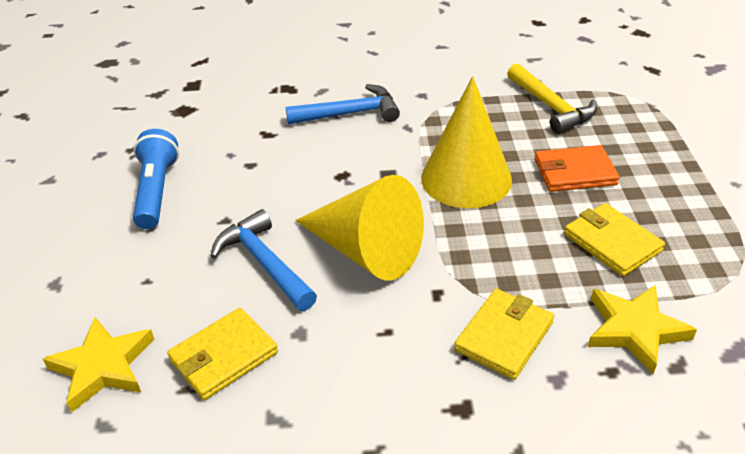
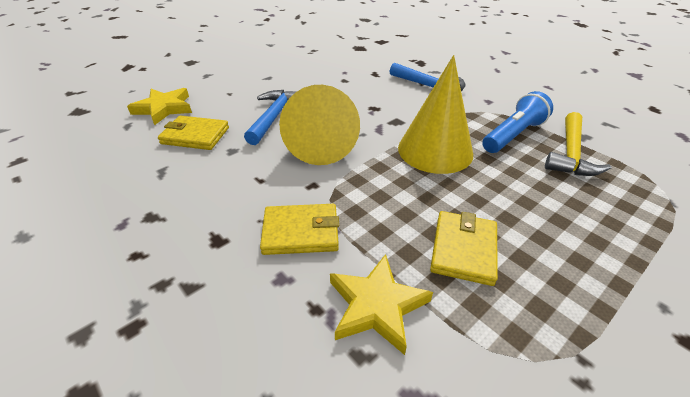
camera: 50 degrees right, 0 degrees up
(156, 191) = (293, 68): blue flashlight -> blue flashlight (513, 135)
(574, 172) = (516, 195): orange wallet -> none

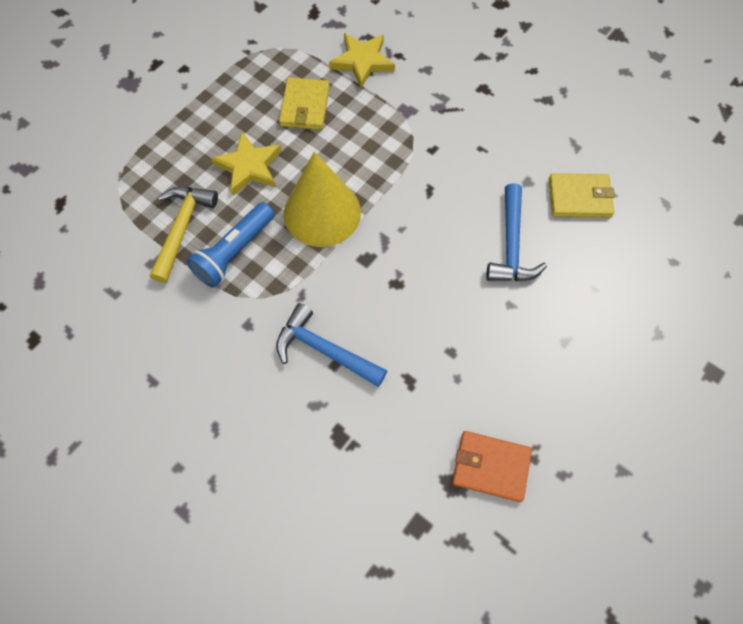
camera: 170 degrees right, 25 degrees up
(164, 108) = (651, 241): yellow star -> yellow star (249, 167)
(301, 232) = (426, 103): yellow wallet -> none
(320, 143) = (443, 206): yellow cone -> none
(338, 50) = (490, 467): none -> orange wallet

